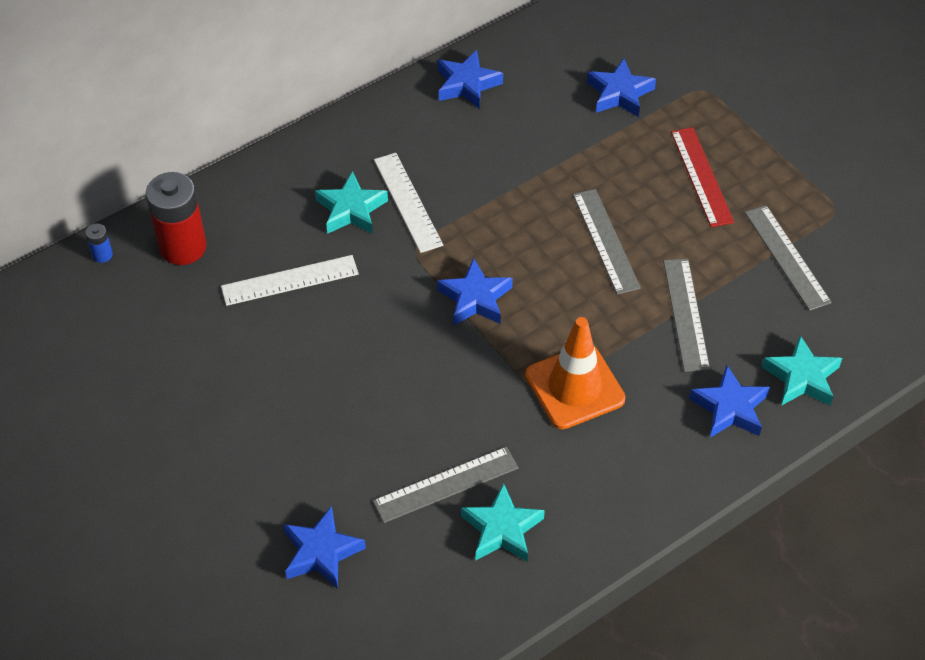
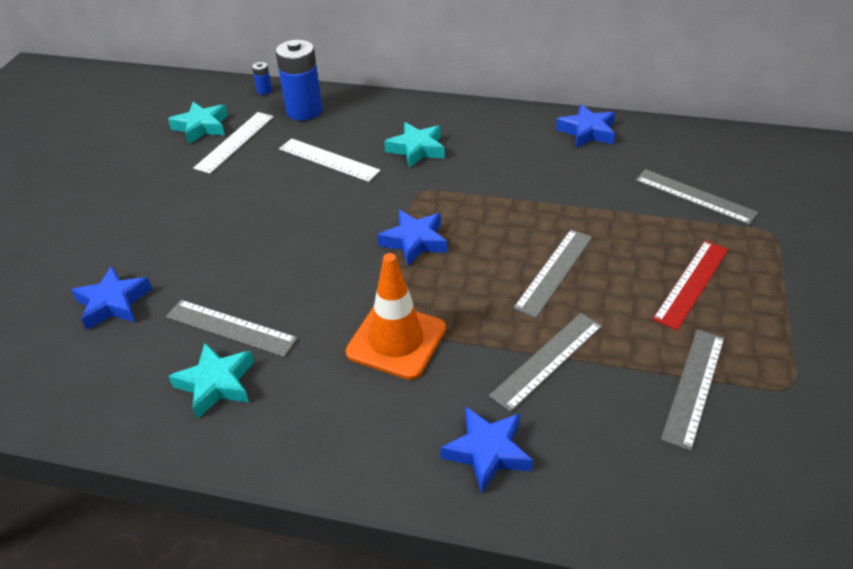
camera: 50 degrees right, 10 degrees down
(183, 247) = (304, 111): red battery -> blue battery
(408, 202) = (455, 166): white ruler -> white ruler (235, 142)
(619, 93) = (694, 196): blue star -> grey ruler
(802, 377) = (582, 484): turquoise star -> turquoise star (201, 127)

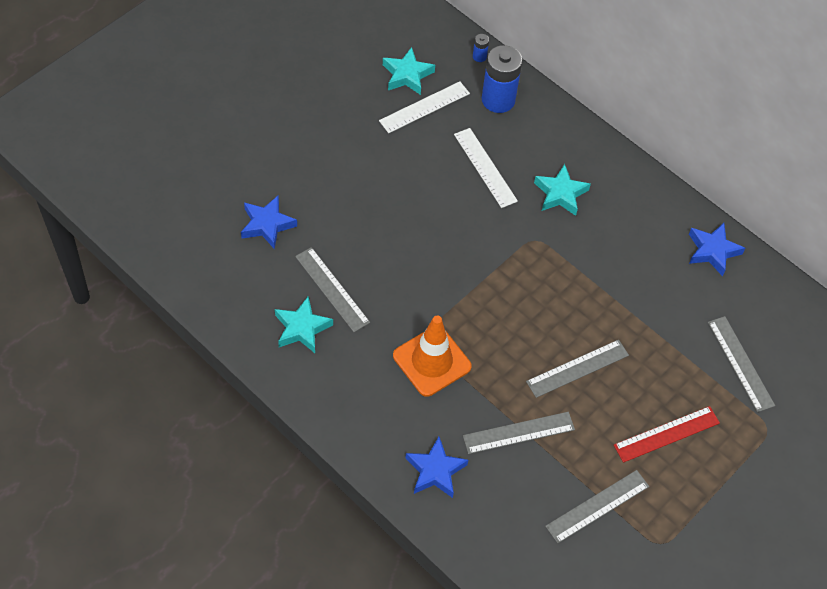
camera: 25 degrees right, 15 degrees up
(414, 241) = (498, 285): blue star -> none

